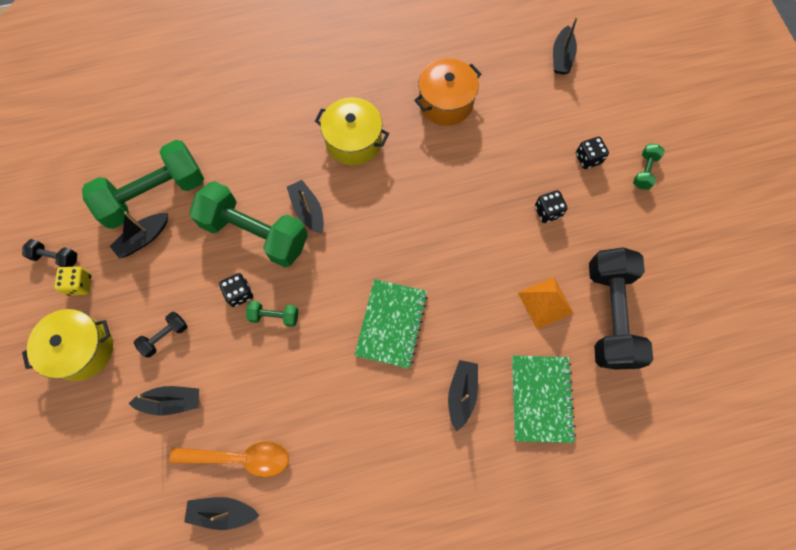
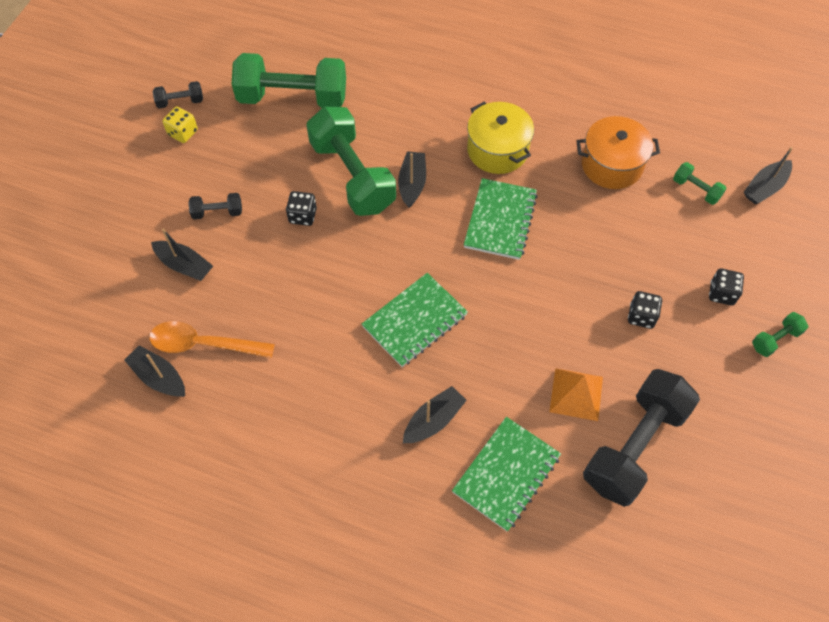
camera: 35 degrees right, 10 degrees down
(56, 257) = (180, 102): black dumbbell -> black dumbbell turned 60 degrees counterclockwise
(82, 349) = (148, 183): yellow pot -> none
(144, 238) = (259, 127): black boat -> none
(239, 457) = (204, 344): orange spoon -> orange spoon turned 150 degrees clockwise
(274, 316) = (318, 251): green dumbbell -> green dumbbell (696, 189)
(396, 199) = (500, 220): none -> green notebook

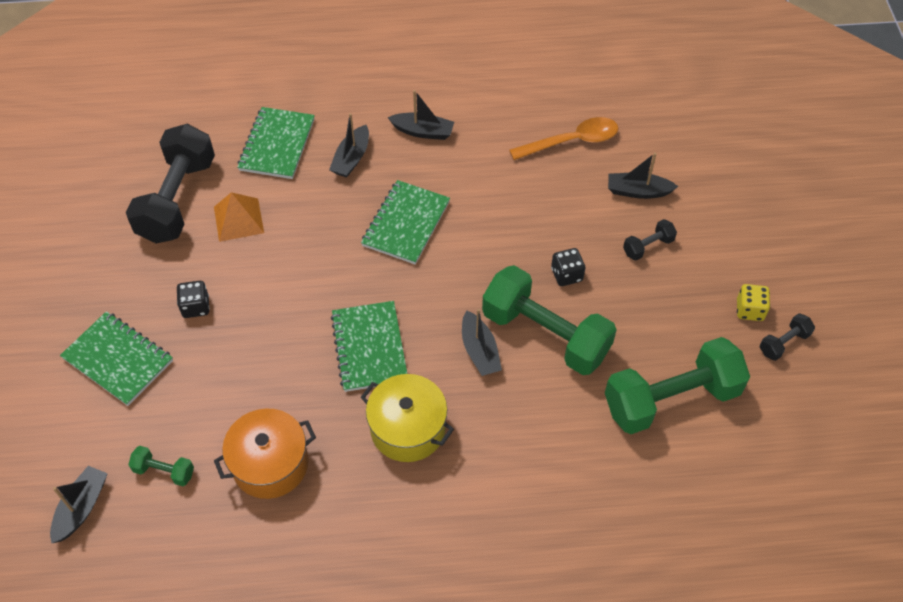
camera: 155 degrees right, 5 degrees down
(159, 377) = (587, 108): black boat -> black boat (423, 131)
(721, 293) = (118, 360): black dice -> green notebook
(775, 339) = (59, 334): green dumbbell -> none

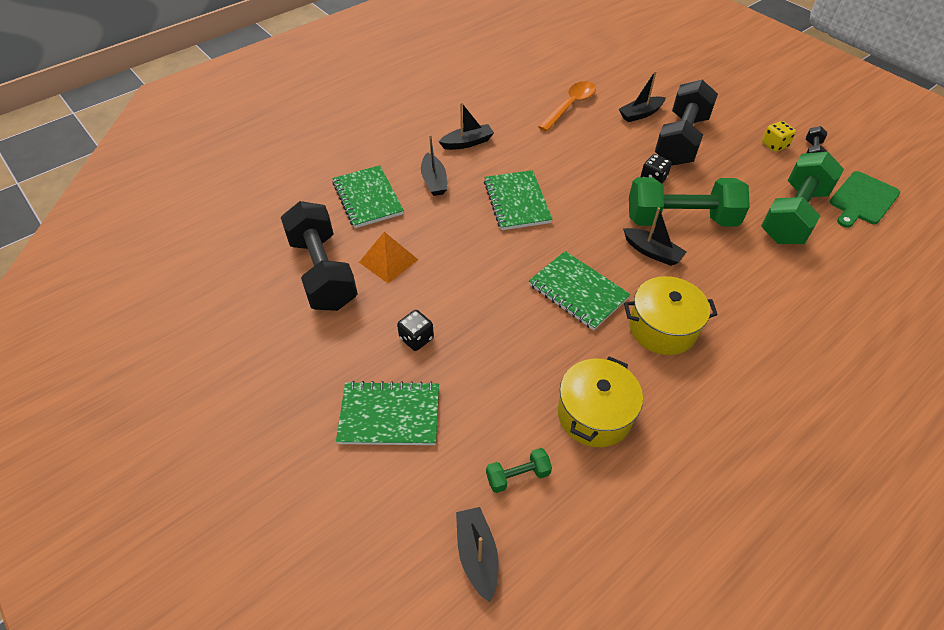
camera: 35 degrees left, 5 degrees down
(270, 464) = (594, 414): orange pot -> yellow pot
(648, 246) = (681, 140): black dumbbell -> black dumbbell, size x2.32
(773, 429) = (862, 200): none -> green cutting board

